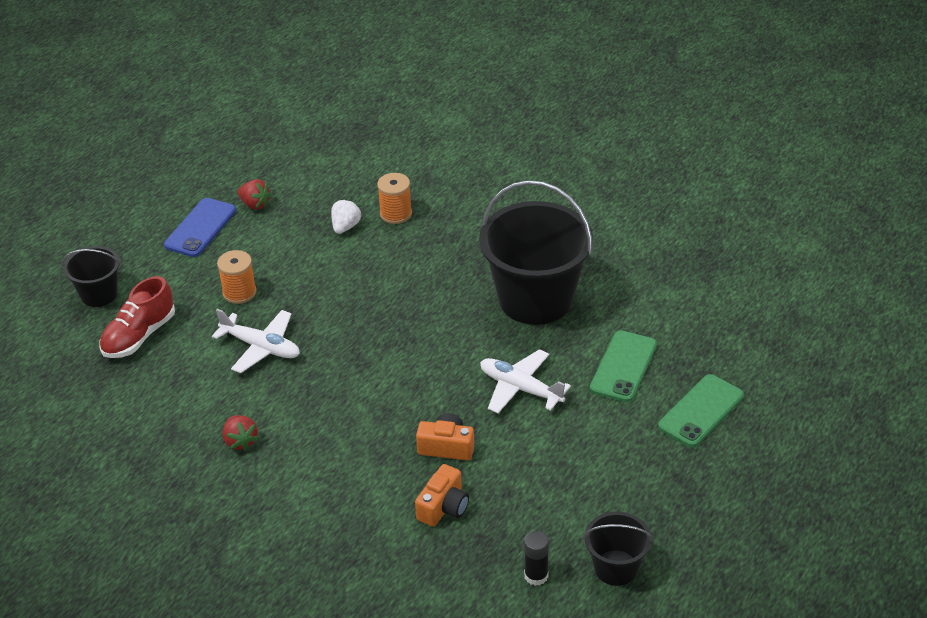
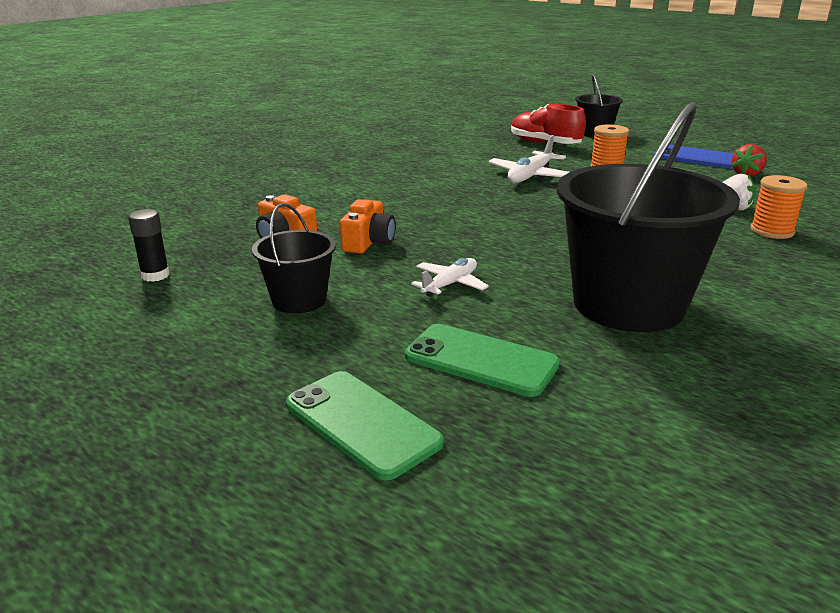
camera: 95 degrees right, 15 degrees down
(240, 441) = (411, 170): red strawberry -> none
(520, 388) = (450, 284): white plane -> white plane, size x0.66
(616, 568) = (121, 321): black bucket -> black bucket (299, 300)

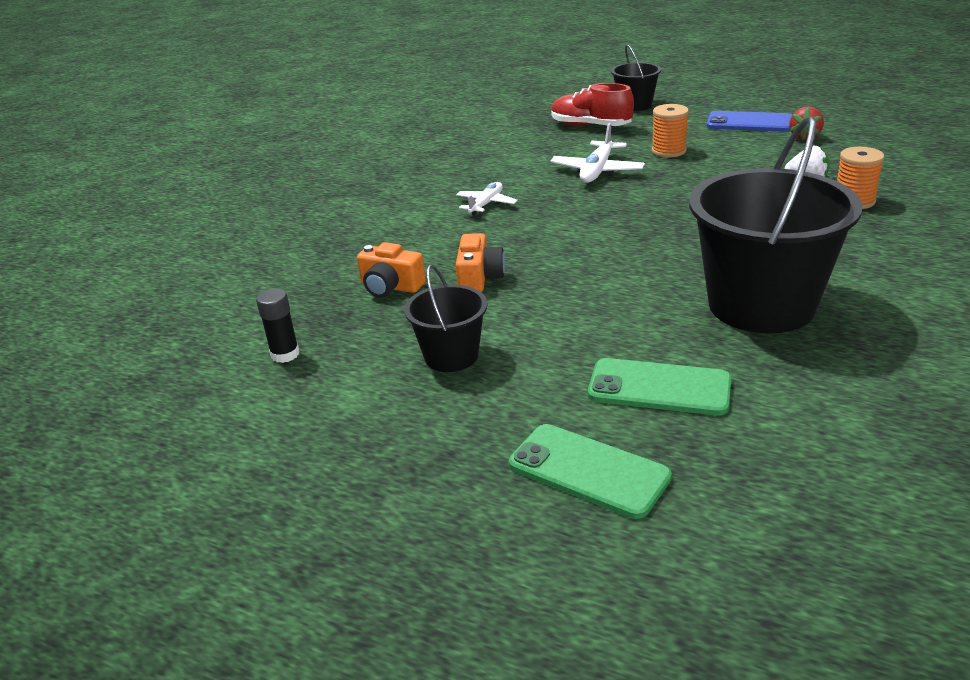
camera: 10 degrees left, 5 degrees up
(450, 284) = (587, 312): white plane -> white plane (486, 204)

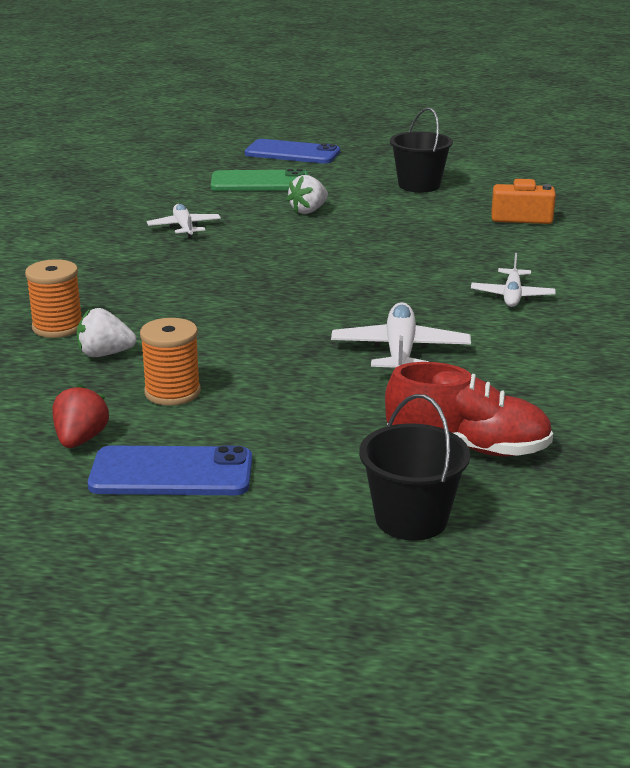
camera: 160 degrees right, 5 degrees down
(285, 354) = (547, 177): black glue stick -> none
(479, 278) = (446, 229): orange camera -> none
(588, 470) = (292, 153): green phone -> blue phone
(611, 320) = (308, 211): none -> white strawberry
(668, 151) = (306, 395): orange spool -> orange spool (172, 392)
(761, 305) = (184, 228): black bucket -> white plane

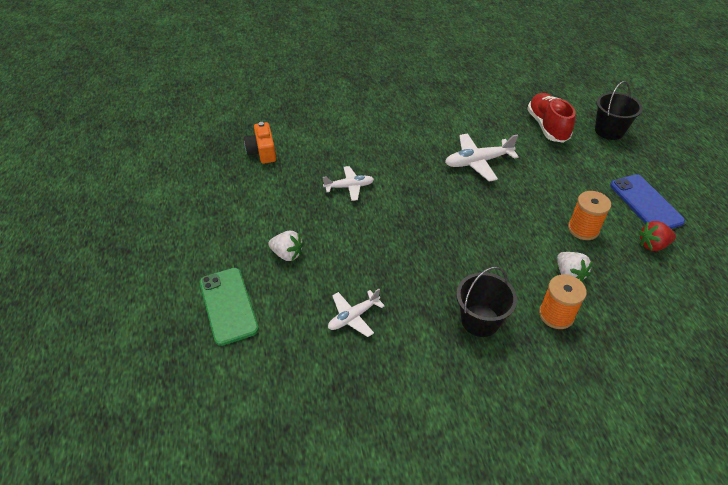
camera: 110 degrees left, 20 degrees up
(292, 153) = (138, 309): blue phone -> none
(419, 185) = (210, 209): black bucket -> black bucket (480, 320)
(512, 296) = (386, 138): white plane -> white plane (349, 187)

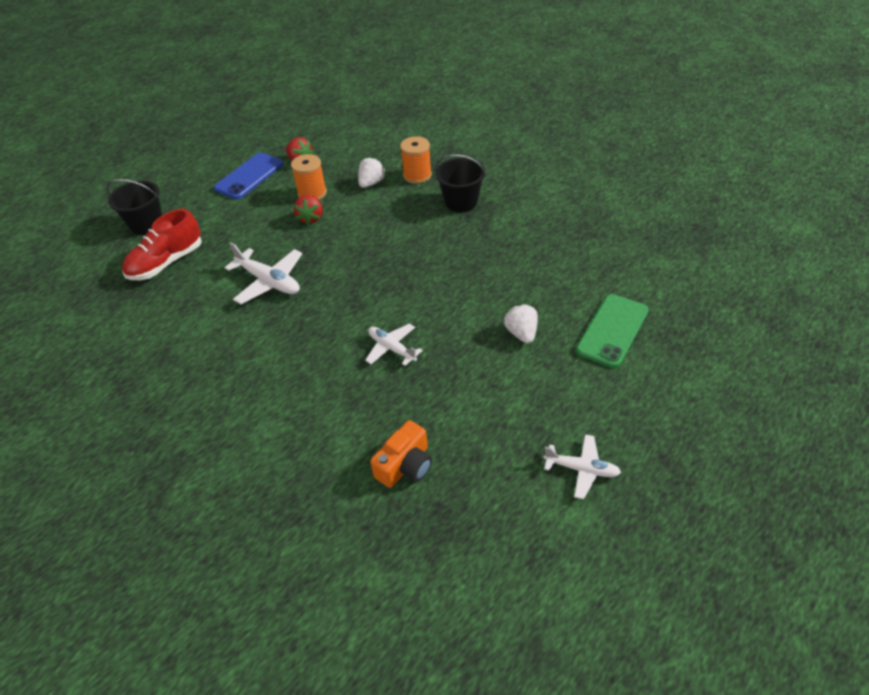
camera: 125 degrees left, 0 degrees up
(353, 316) = (532, 258): white plane -> white plane (582, 469)
(542, 212) = (311, 218): none -> red strawberry

